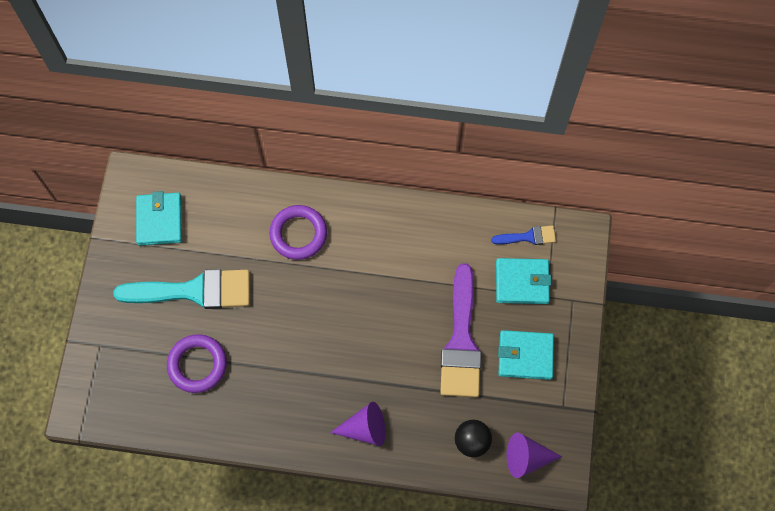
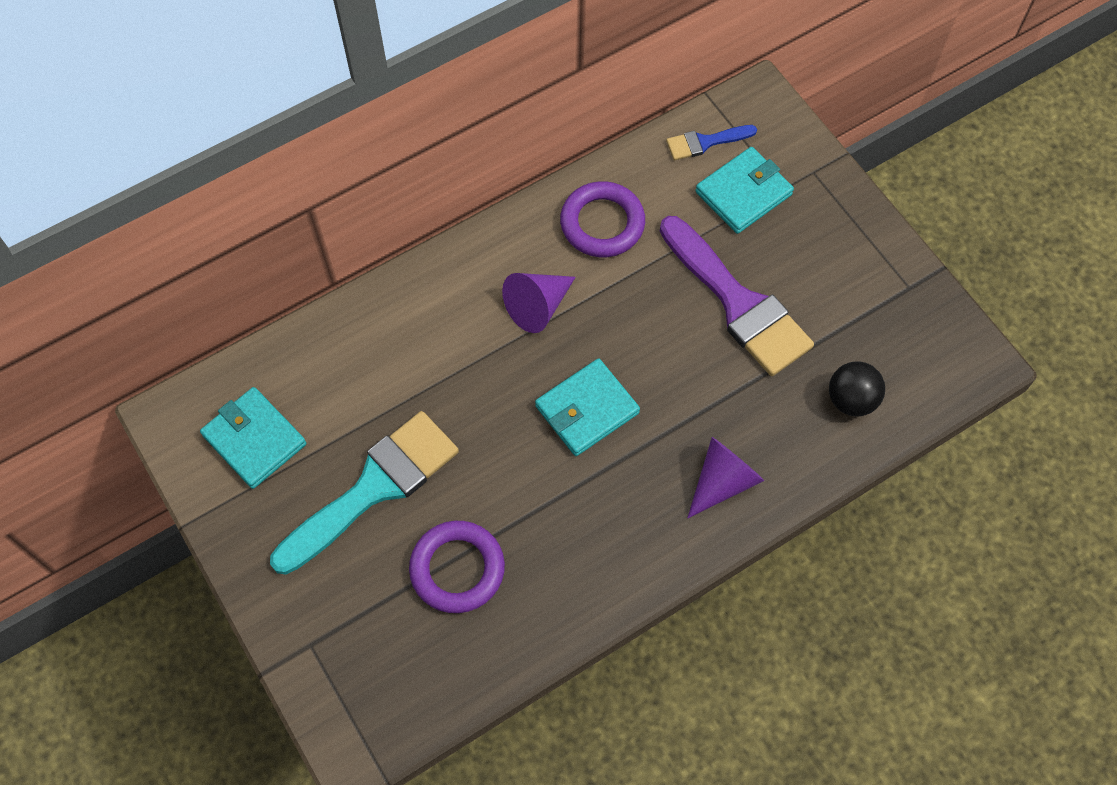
camera: 40 degrees left, 5 degrees down
(298, 234) = (443, 328): purple ring -> purple ring (602, 223)
(525, 356) = (820, 265): turquoise wallet -> turquoise wallet (587, 409)
(526, 458) = (924, 370): purple cone -> purple cone (538, 307)
(528, 237) = (705, 142): blue brush -> blue brush turned 150 degrees counterclockwise

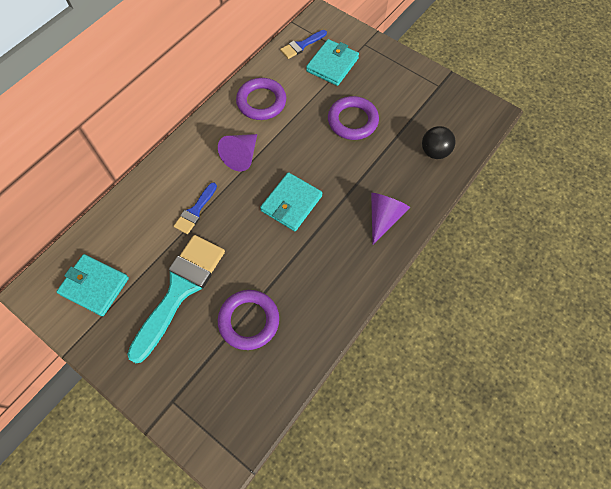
camera: 20 degrees left, 0 degrees up
(436, 373) = (195, 211): none -> blue brush
(738, 303) = (352, 121): purple brush -> purple ring

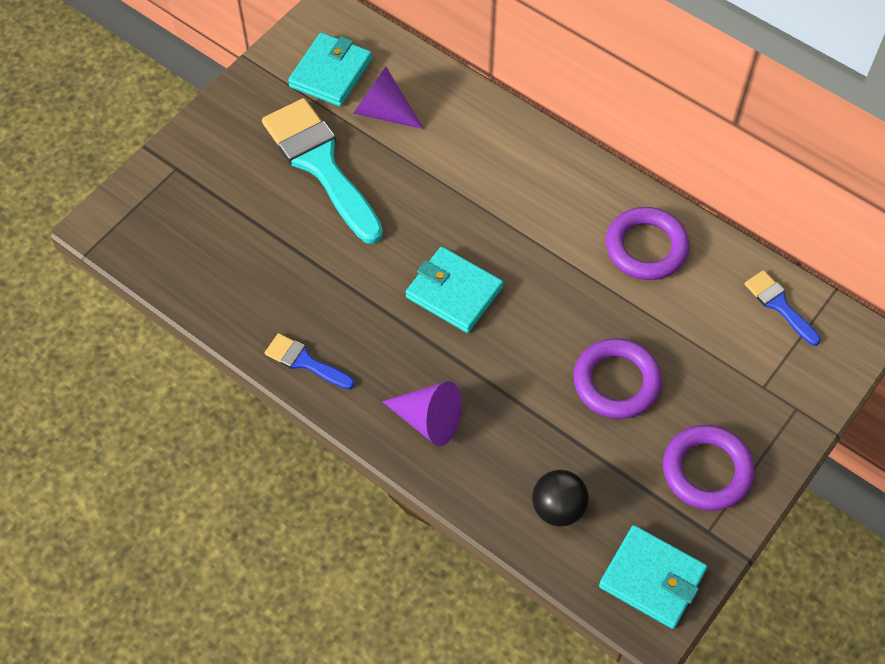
camera: 90 degrees right, 5 degrees down
(180, 290) = (321, 164): turquoise brush -> turquoise brush turned 150 degrees counterclockwise
(195, 211) = (441, 172): blue brush -> blue brush (305, 361)
(241, 156) = (537, 224): purple cone -> purple cone (383, 111)
(249, 321) = (272, 244): purple ring -> purple ring (707, 471)
(332, 65) = (739, 354): turquoise wallet -> turquoise wallet (652, 579)

